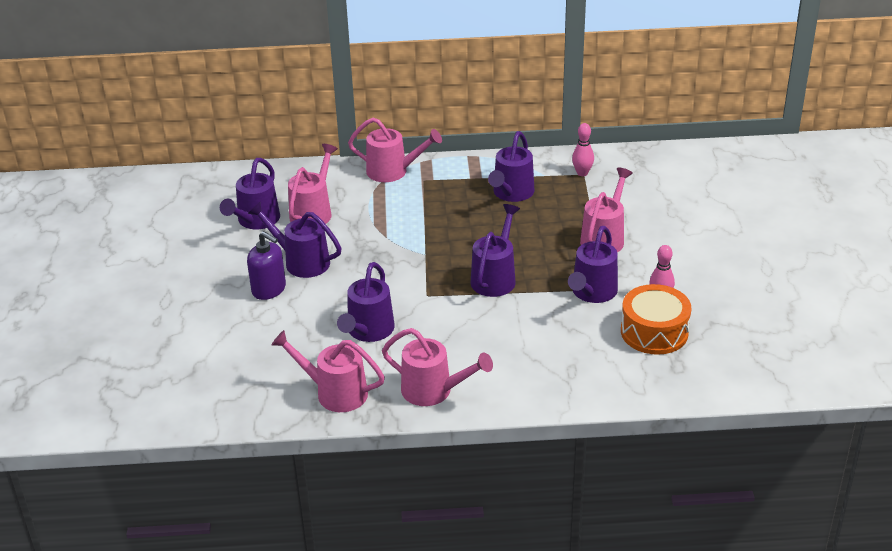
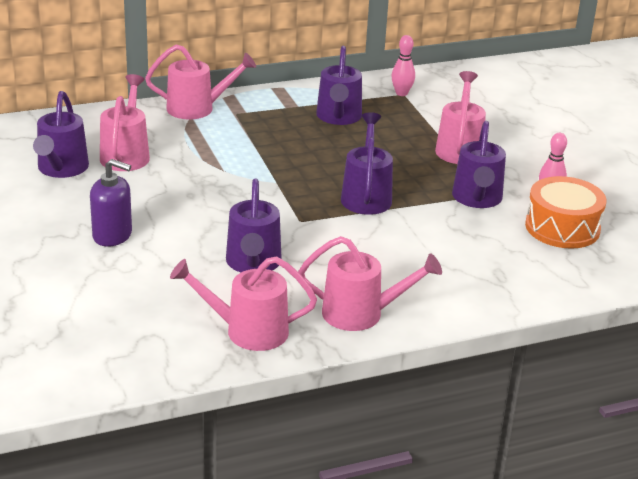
camera: 20 degrees left, 5 degrees down
(301, 261) = (136, 204): purple watering can -> none

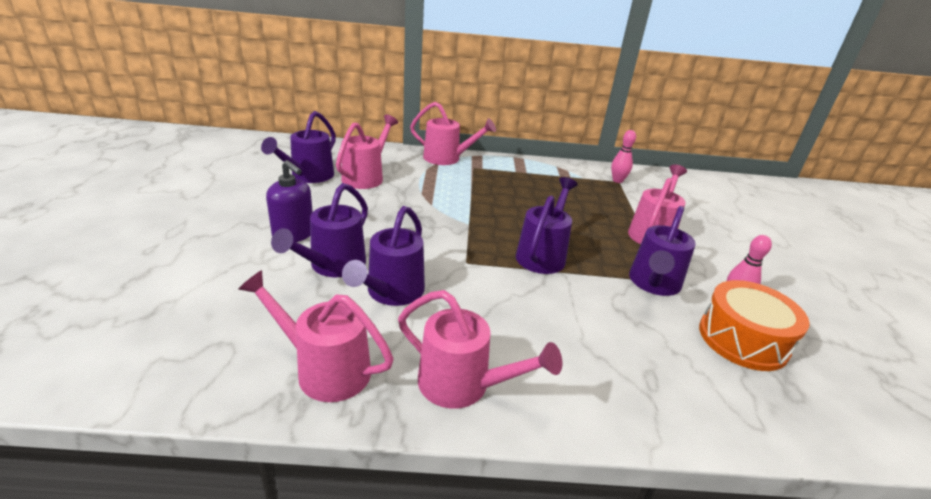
camera: 20 degrees right, 0 degrees up
(338, 118) = (554, 187): purple watering can -> purple watering can (332, 266)

